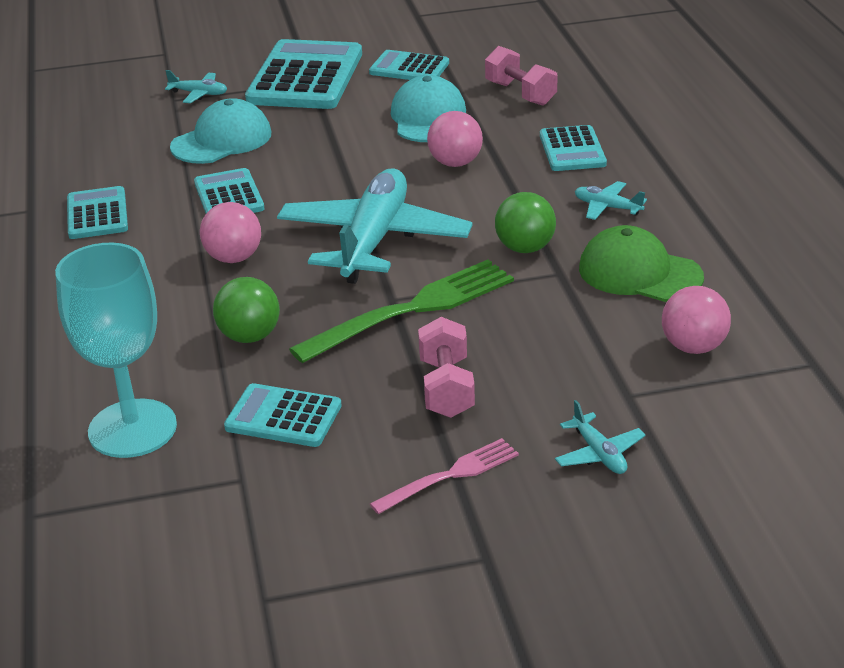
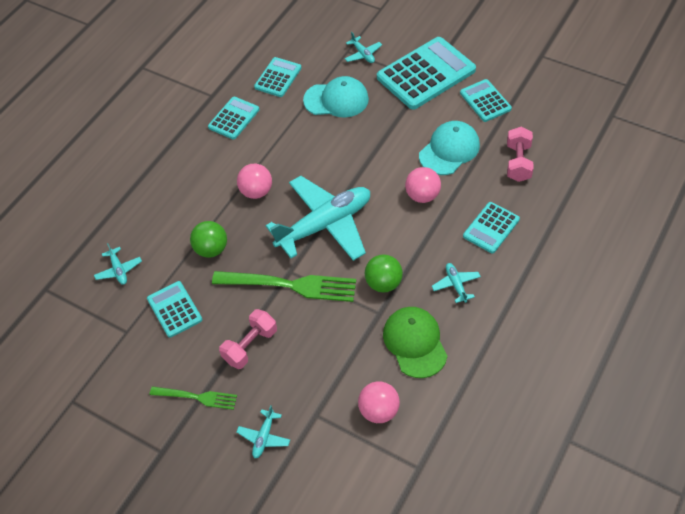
camera: 45 degrees right, 20 degrees up
(132, 428) = (118, 270): turquoise goblet -> turquoise plane
(229, 196) = (298, 145): turquoise calculator -> turquoise calculator (278, 77)
(450, 475) = (197, 397): pink fork -> green fork

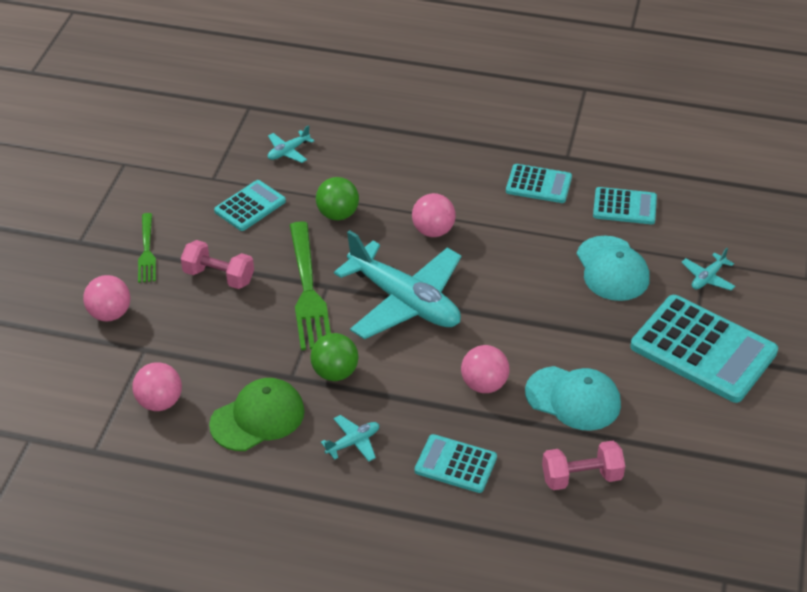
camera: 70 degrees right, 10 degrees down
(264, 437) = (110, 314): turquoise plane -> pink ball
(485, 101) = (682, 423): turquoise calculator -> none

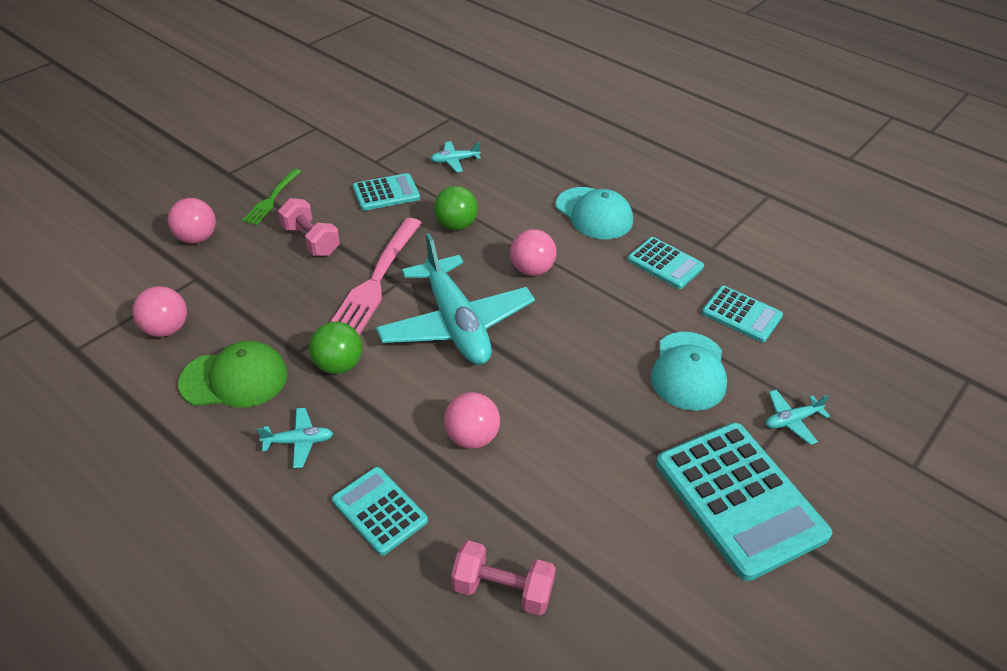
camera: 25 degrees right, 0 degrees up
(308, 290) = (376, 280): green fork -> pink fork
(573, 398) = (555, 492): turquoise cap -> turquoise cap (594, 213)

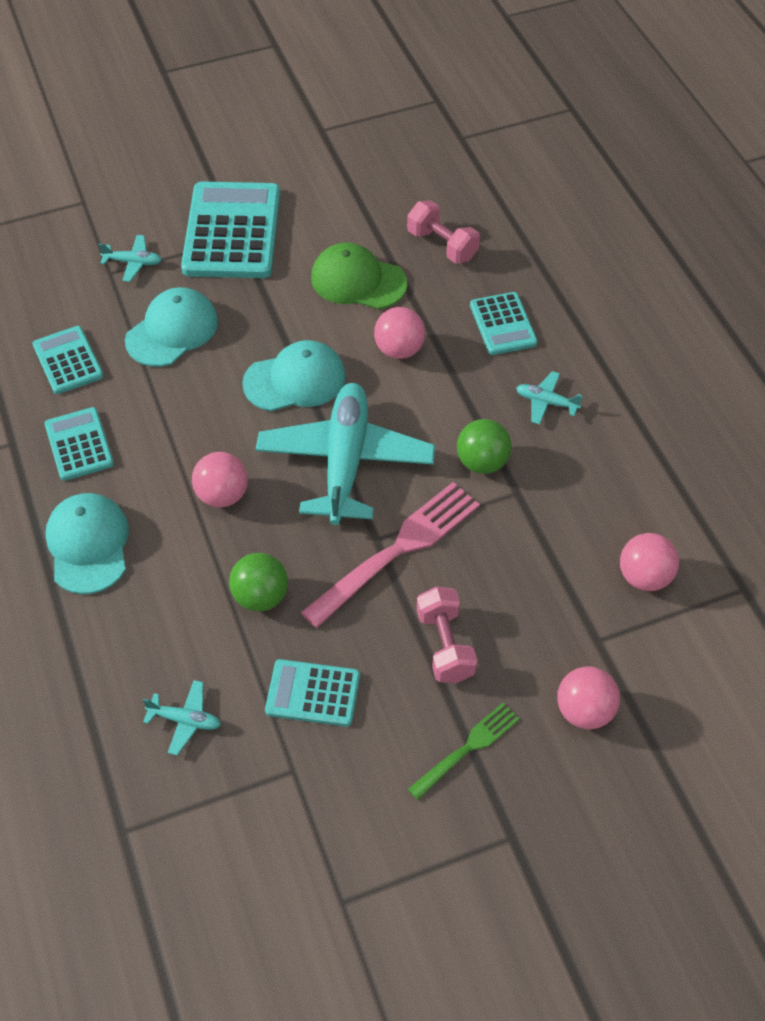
camera: 150 degrees left, 10 degrees up
(234, 379) = (586, 487): green cap -> green cap (358, 281)
(546, 371) = (295, 380): none -> turquoise cap

